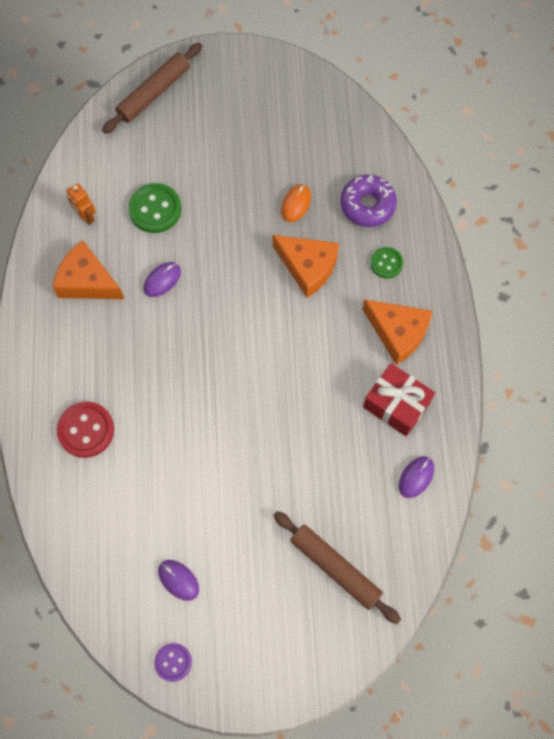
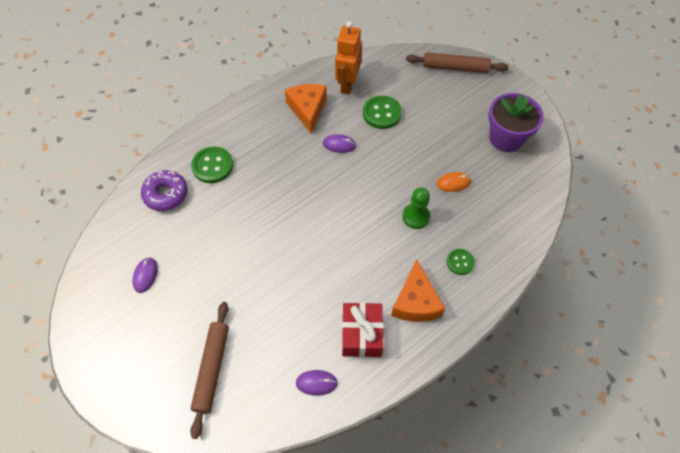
camera: 55 degrees right, 10 degrees down
(85, 216) = (347, 84): orange robot -> orange robot, size x1.81
(86, 430) = (212, 166): red button -> green button
(173, 662) = (87, 307): purple button -> none
(282, 116) = (506, 138): none -> purple flower pot
(308, 267) = (416, 217): orange cheese -> green pawn
(367, 205) = (491, 224): purple donut -> purple donut (166, 194)

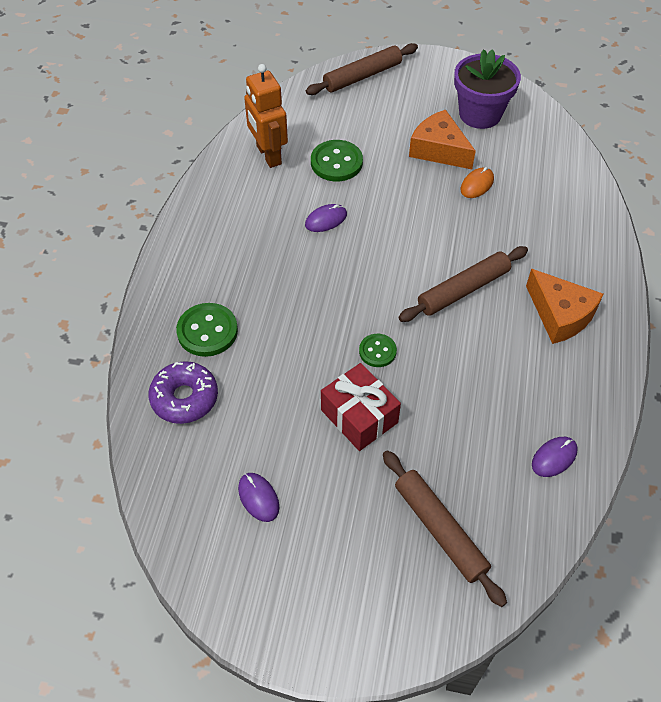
camera: 40 degrees left, 5 degrees down
(307, 109) = (252, 206): orange cheese -> orange cheese (439, 150)
(361, 334) = (545, 381): red gift -> red gift (359, 416)
(373, 242) = (463, 290): none -> brown rolling pin
(416, 217) = (476, 238): green pawn -> none
(460, 262) = (560, 251): green button -> green button (377, 351)

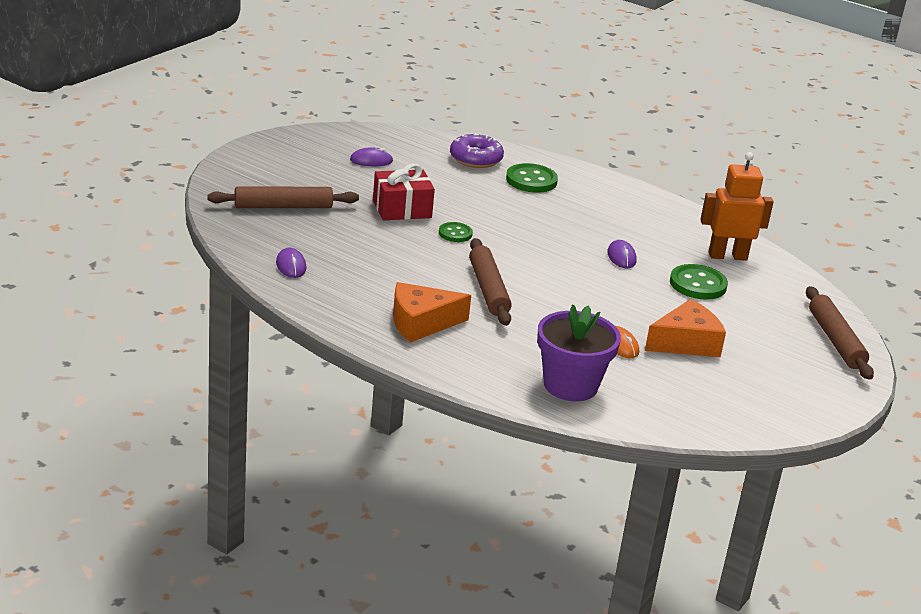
camera: 110 degrees right, 25 degrees down
(480, 114) = (733, 388): purple flower pot -> purple flower pot (570, 385)

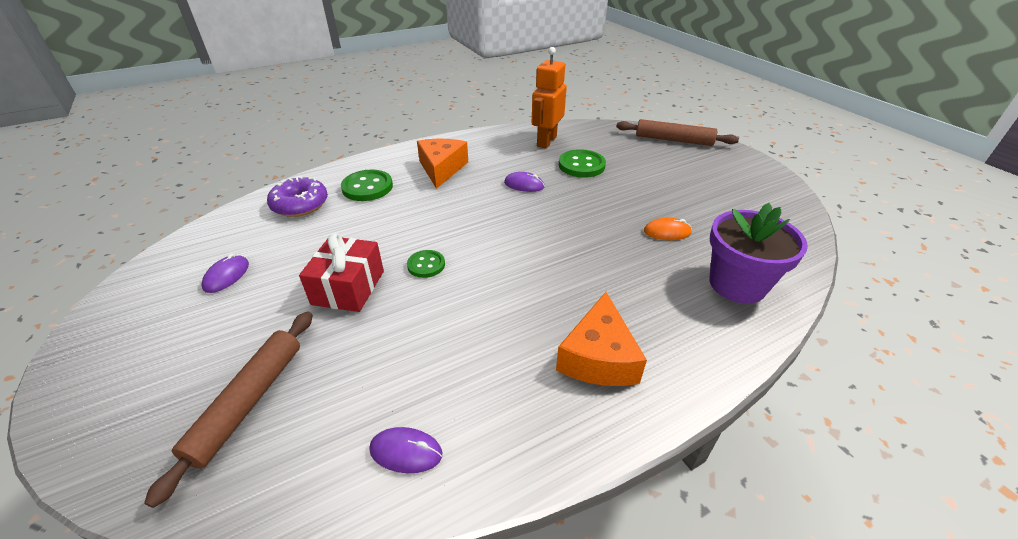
camera: 60 degrees left, 10 degrees up
(488, 289) = (546, 279): brown rolling pin -> none
(686, 343) = (668, 198): orange cheese -> orange cheese (441, 169)

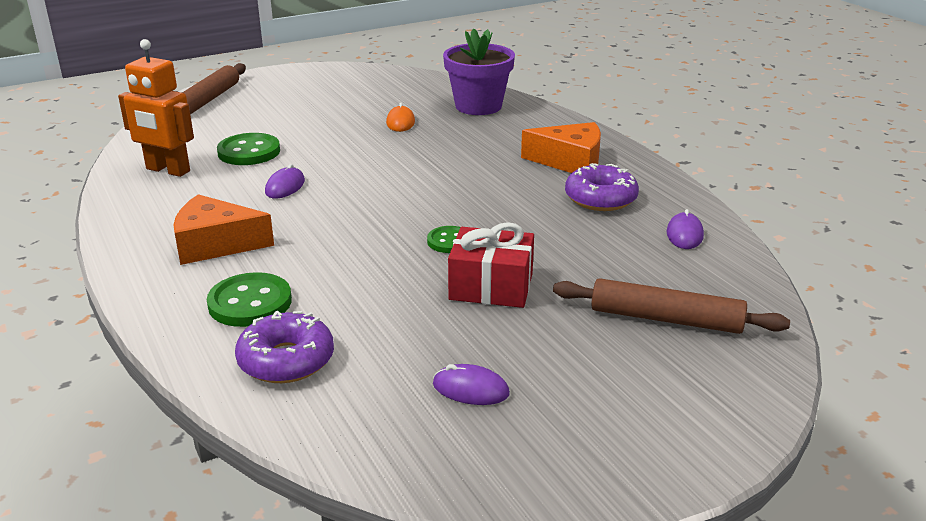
camera: 90 degrees left, 10 degrees down
(502, 377) = (600, 198): none -> purple donut

